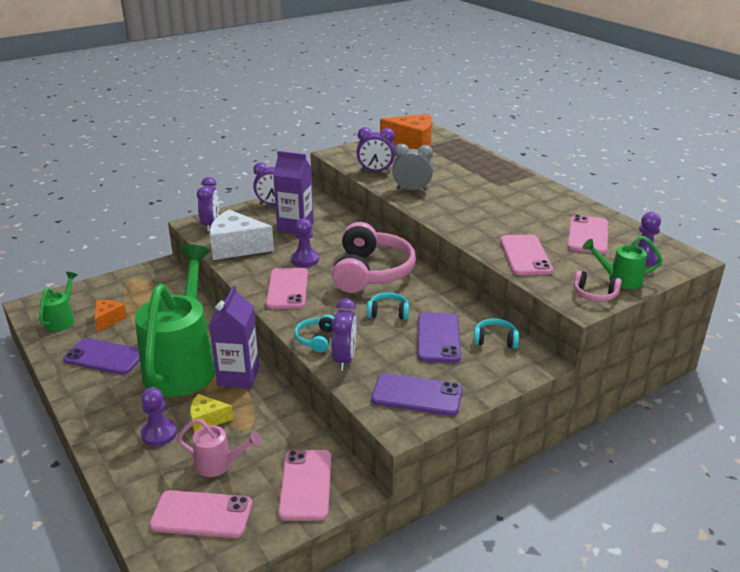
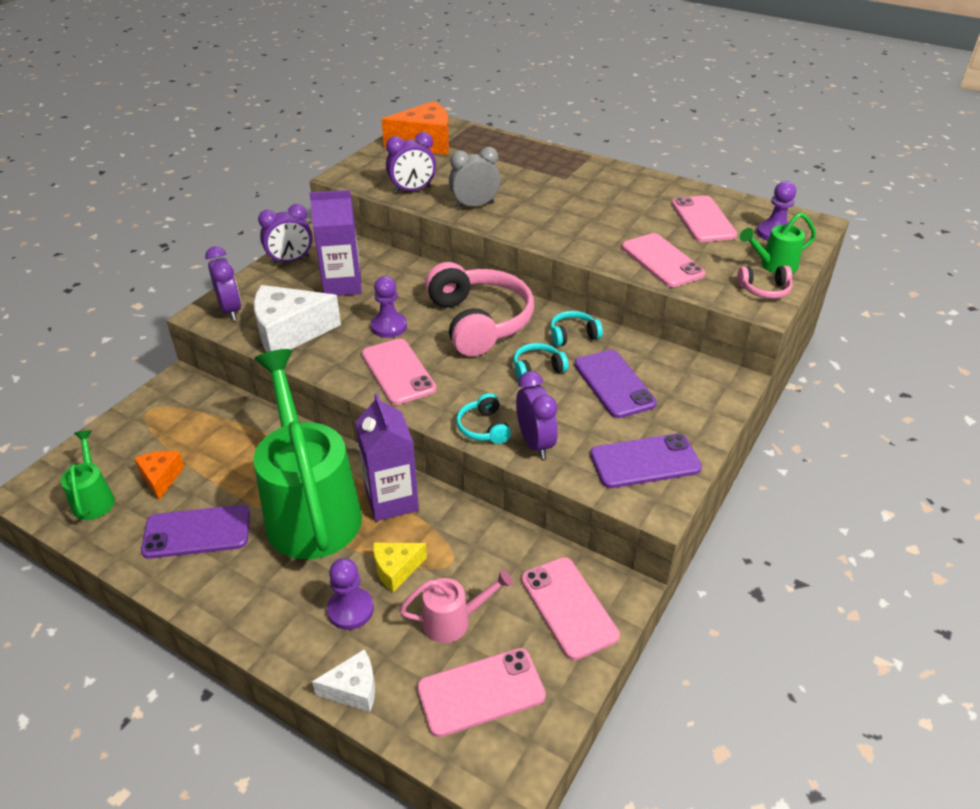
camera: 25 degrees left, 10 degrees up
(123, 481) = (353, 689): none -> white cheese
(495, 340) = (672, 368): turquoise headphones -> turquoise headphones (573, 335)

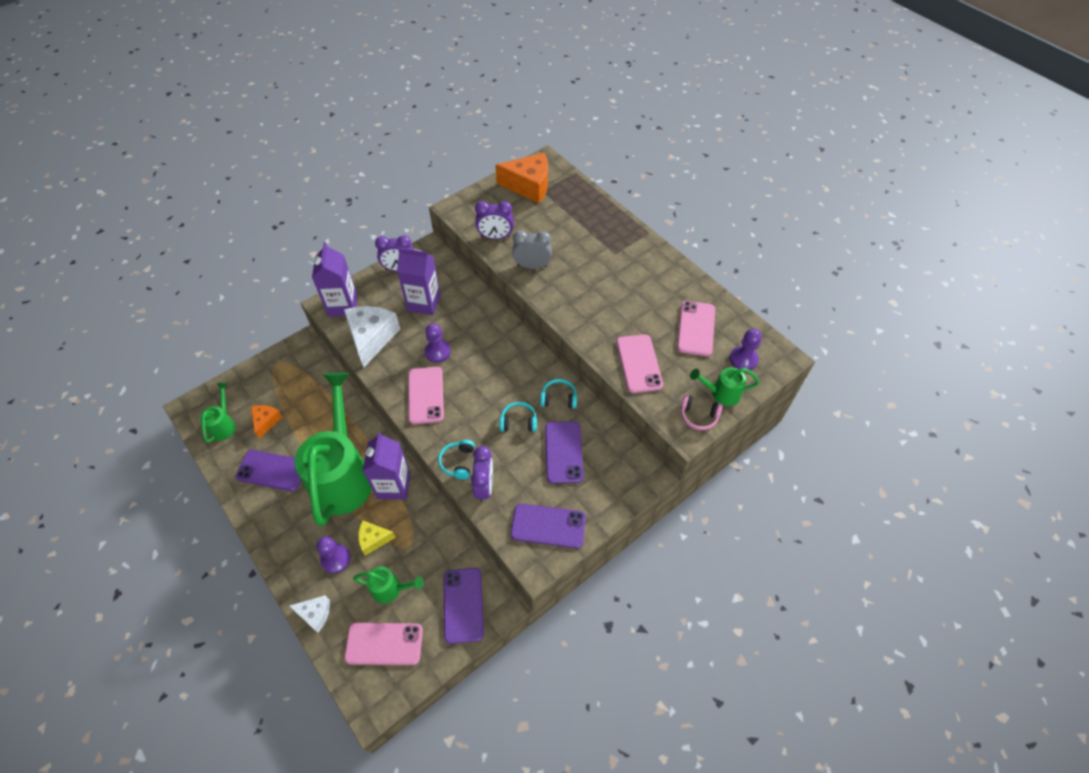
camera: 20 degrees right, 15 degrees up
(230, 310) = (343, 305): purple clock -> purple carton
(289, 332) = (372, 338): white cheese -> white cheese turned 90 degrees clockwise
(453, 621) = (390, 589): pink watering can -> green watering can
(479, 322) = (500, 366): pink headphones -> none
(568, 607) = (463, 605): pink phone -> purple phone

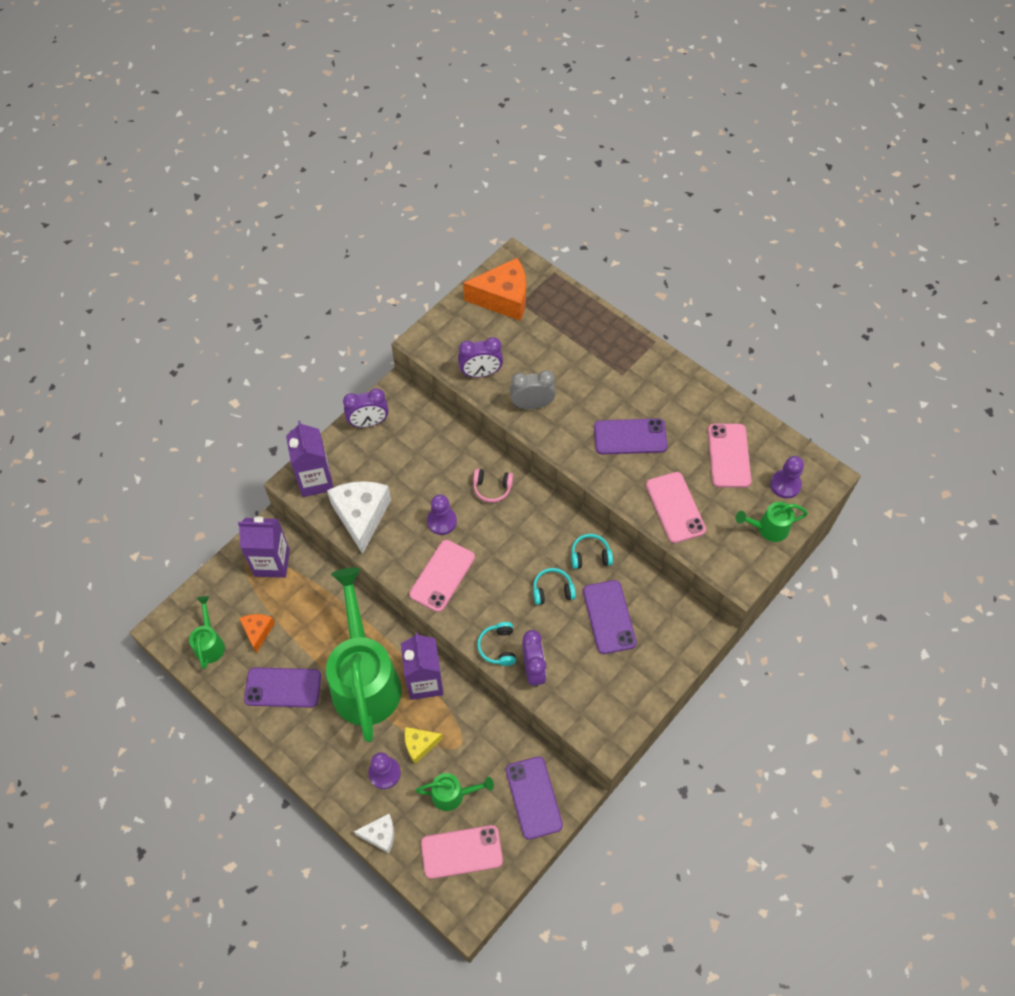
camera: 10 degrees left, 5 degrees up
(424, 303) = (409, 462): purple carton -> purple carton (272, 562)
(426, 395) = (442, 576): pink phone -> pink phone turned 45 degrees clockwise
(548, 526) = (610, 700): purple phone -> purple phone (630, 437)
(698, 416) = (749, 558): pink headphones -> pink headphones (492, 488)

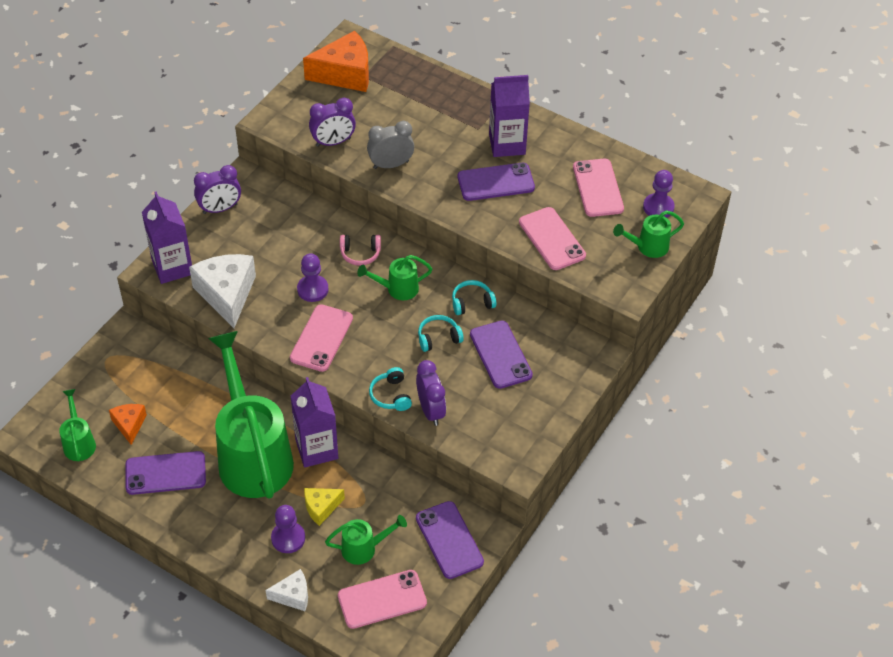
camera: 10 degrees left, 10 degrees down
(272, 562) = (134, 359): purple carton -> purple carton (507, 144)
(522, 531) = (397, 289): none -> green watering can

